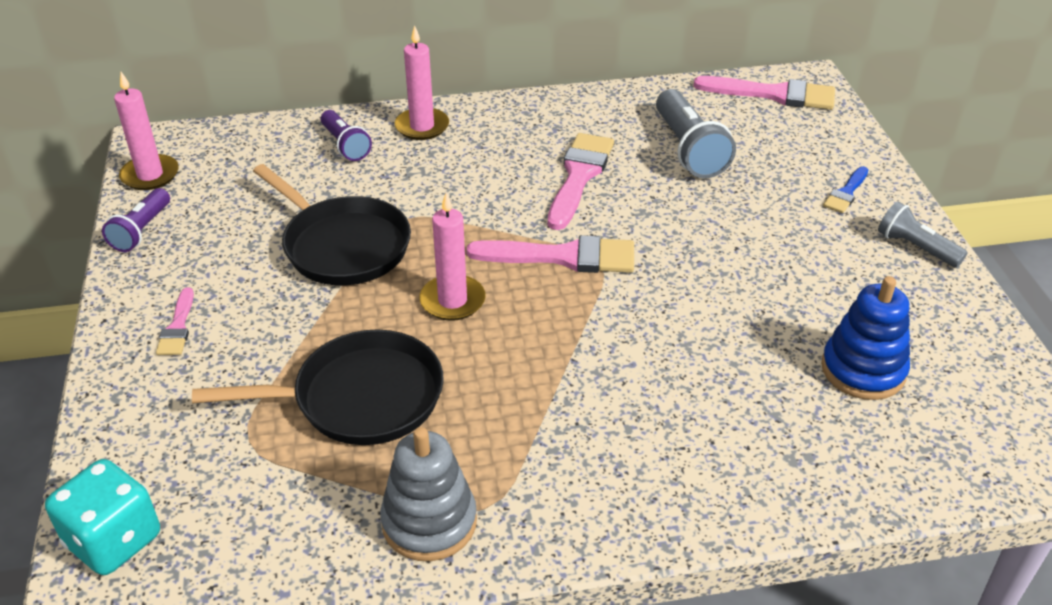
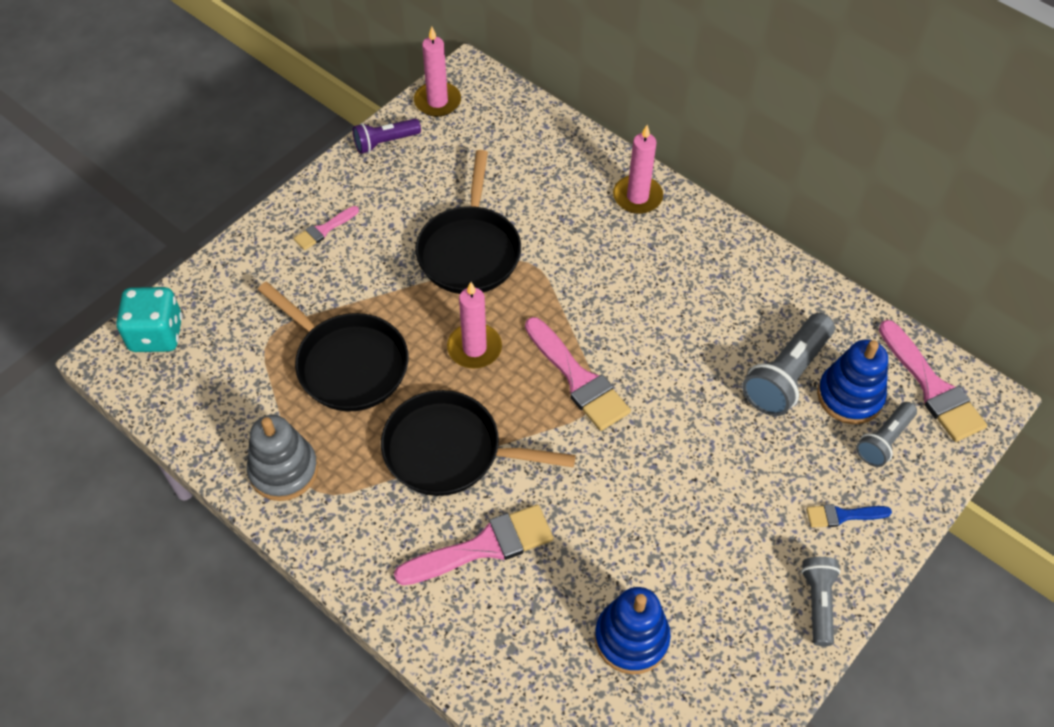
camera: 50 degrees right, 15 degrees up
(345, 145) = (571, 172): purple flashlight -> none
(546, 379) = (449, 450): none -> black pan
(579, 176) = (678, 328): pink brush -> pink brush (483, 546)
(741, 132) = (849, 396): none -> blue stacking toy
(798, 139) = (884, 440): none -> grey flashlight

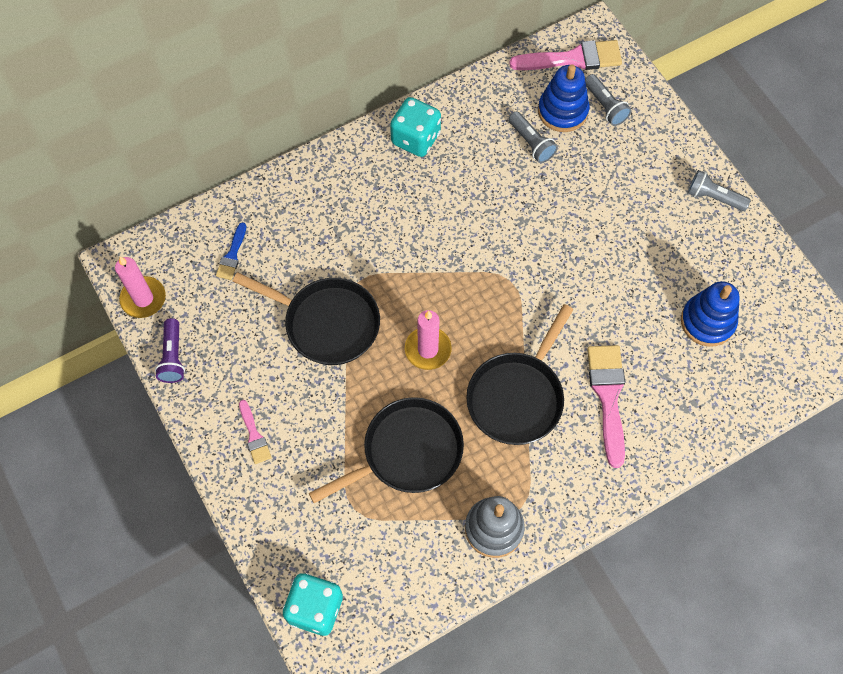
camera: 70 degrees left, 10 degrees up
(578, 379) = (484, 283): pink brush -> none
(637, 197) = (323, 179): pink candle -> none
(730, 262) = (415, 138): none -> turquoise dice
(786, 375) = (531, 143): grey flashlight -> grey flashlight, size x0.62
(842, 515) = (654, 156): blue brush -> blue brush (232, 255)

